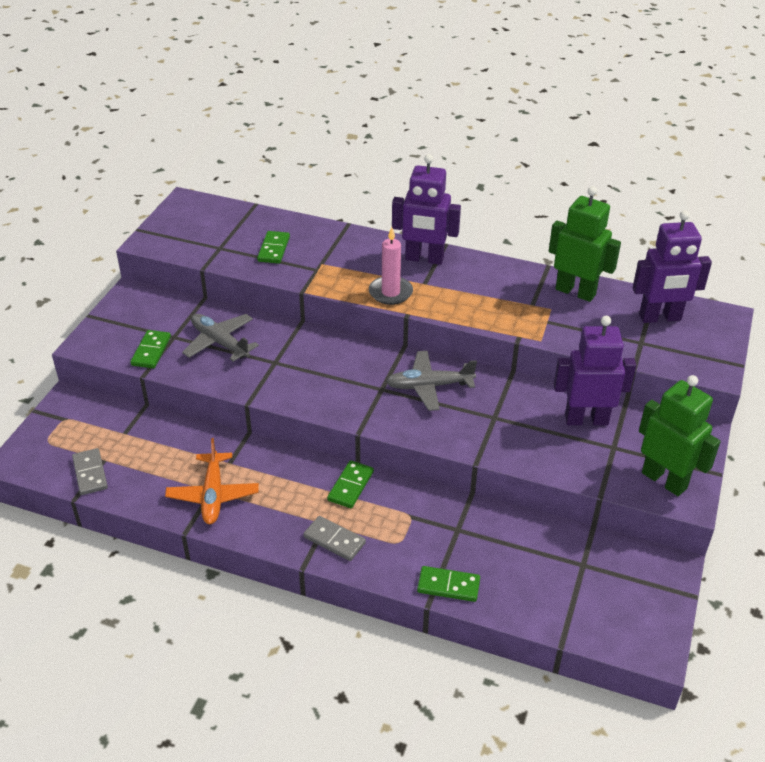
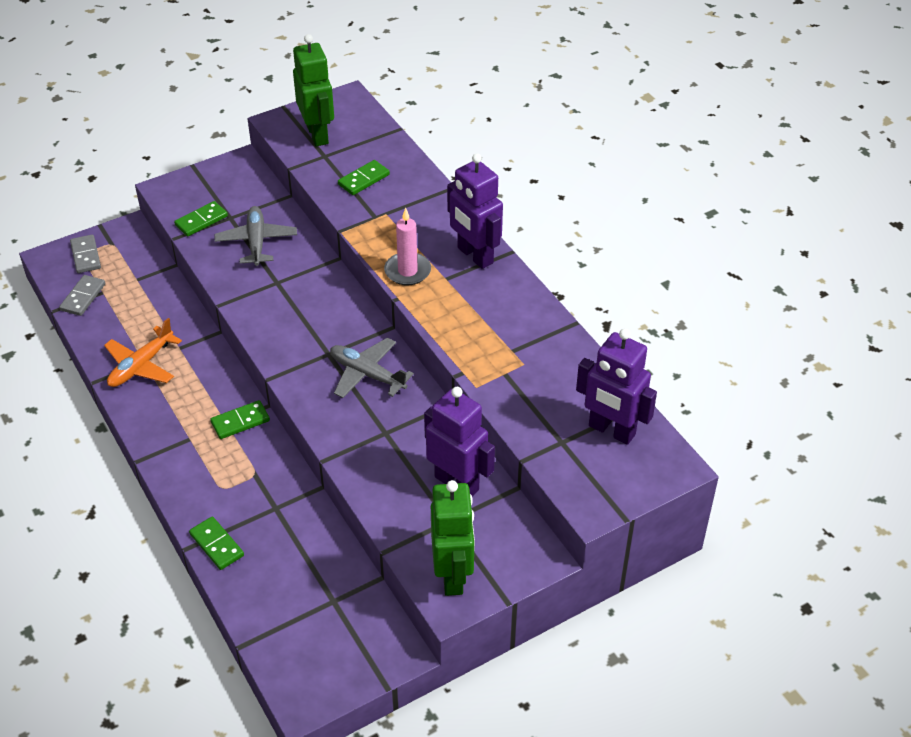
camera: 40 degrees right, 5 degrees up
(334, 540) = (181, 455): grey domino -> grey domino (85, 256)
(575, 292) = (567, 361): green robot -> green robot (318, 134)

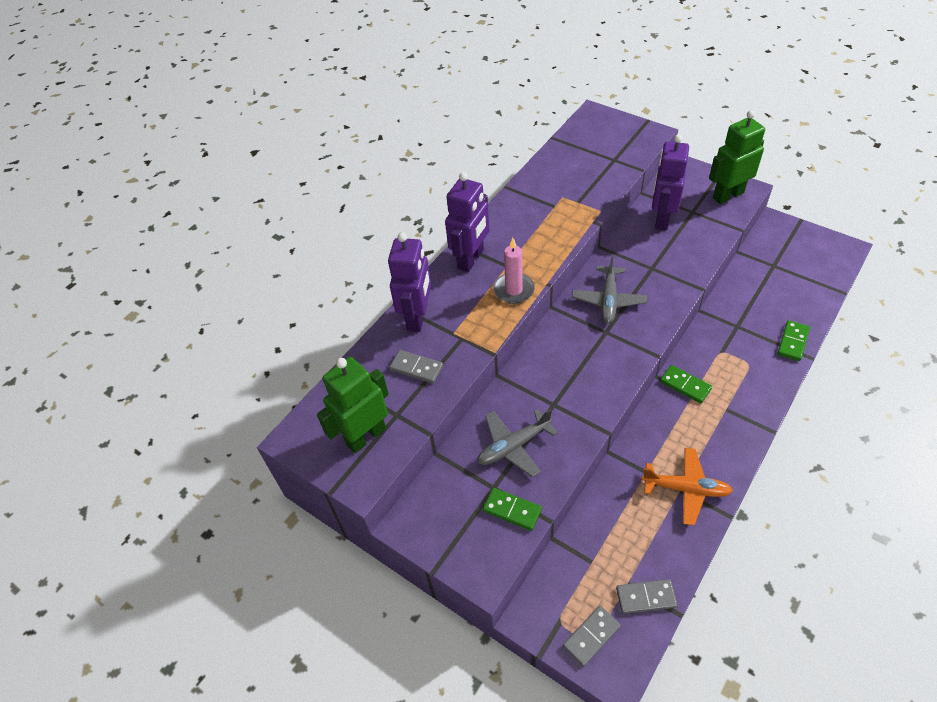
camera: 110 degrees left, 5 degrees up
(363, 179) = (416, 368): green domino -> grey domino
(611, 431) = (588, 144): purple robot -> purple robot (417, 317)

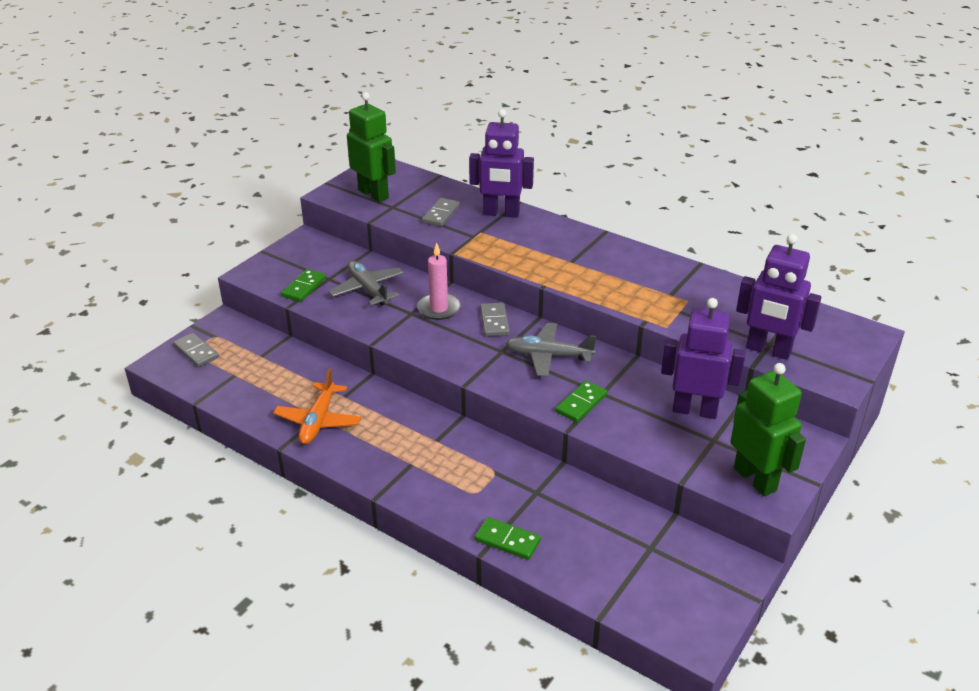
camera: 85 degrees right, 15 degrees down
(471, 259) = (579, 241): purple robot -> purple robot (768, 350)
(514, 290) = (535, 265): pink candle -> pink candle (439, 308)
(645, 597) = (218, 384): grey domino -> grey domino (494, 321)
(685, 385) = (448, 435): green domino -> green domino (581, 403)

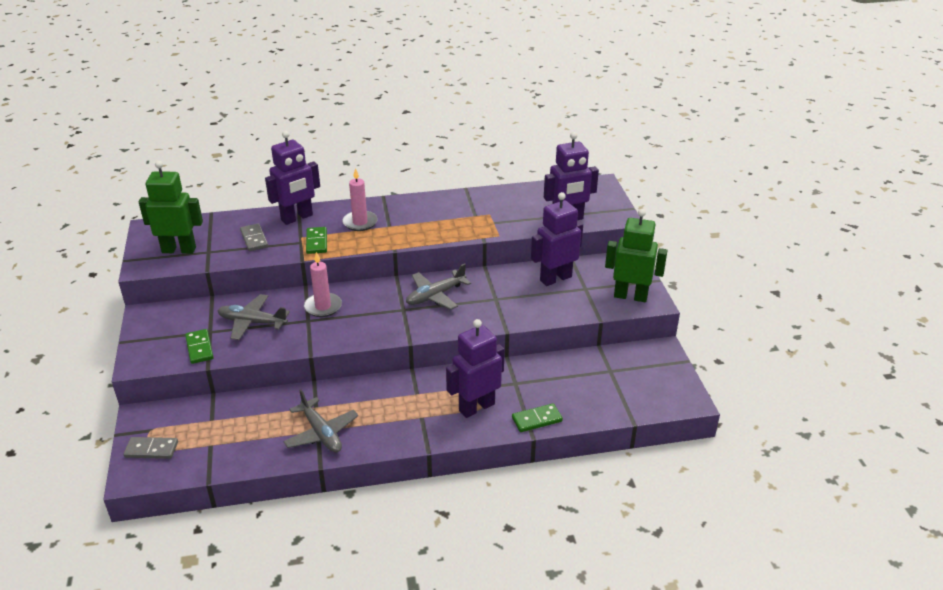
camera: 45 degrees left, 0 degrees up
(318, 421) = (321, 433): orange plane -> grey plane
(469, 489) = (476, 407): none -> purple robot
(494, 321) = (372, 294): grey domino -> none
(549, 245) = (360, 222): none -> pink candle
(581, 403) = (493, 311): green domino -> green domino (317, 242)

